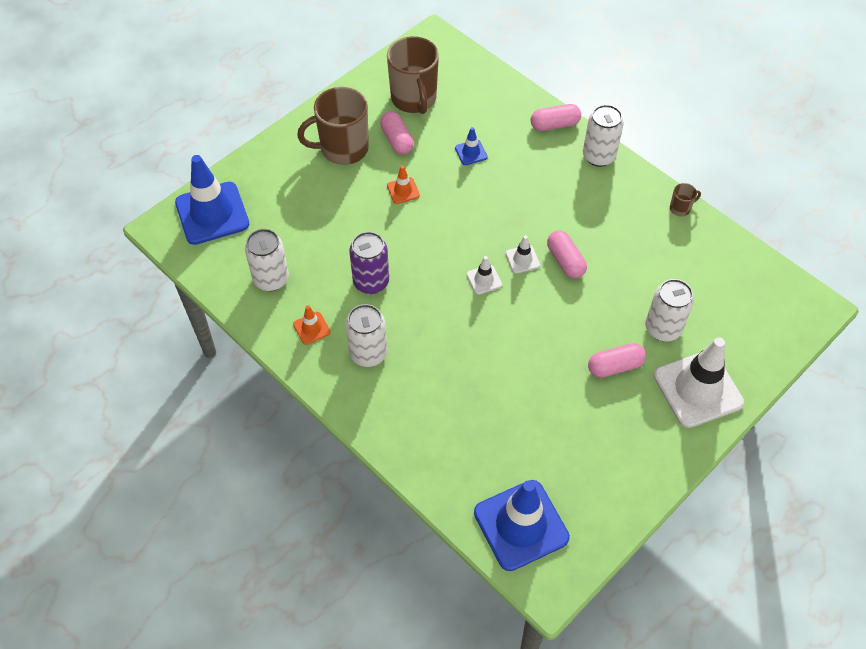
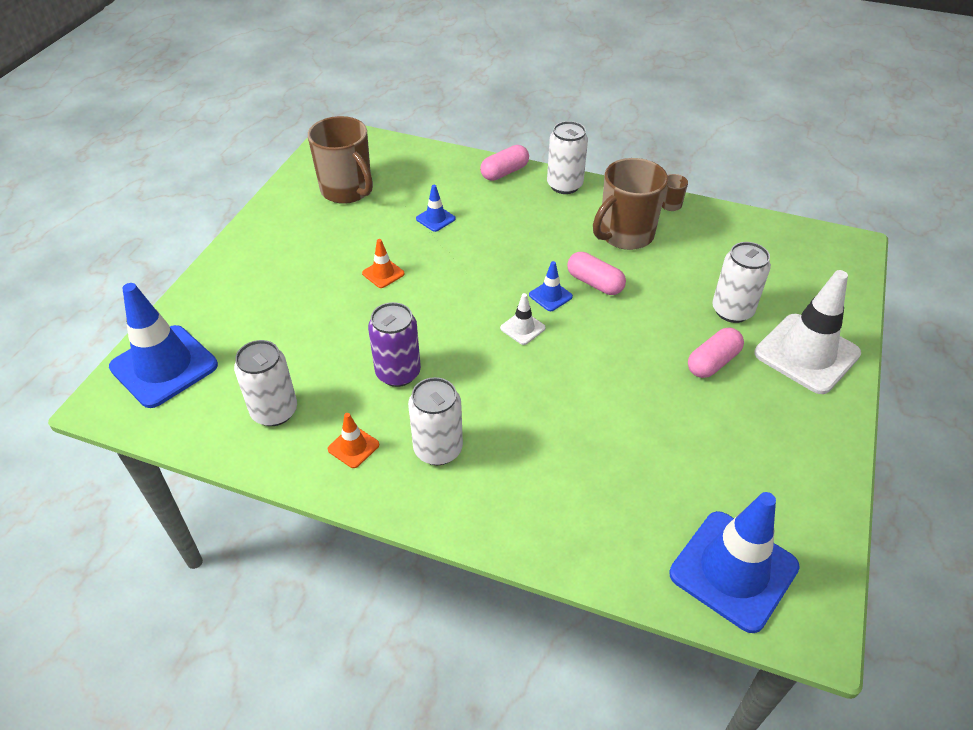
camera: 25 degrees left, 10 degrees down
(343, 149) = (293, 255): brown mug -> brown mug (625, 235)
(397, 140) = (349, 230): pink capsule -> none
(522, 259) = (550, 296): white traffic cone -> blue traffic cone

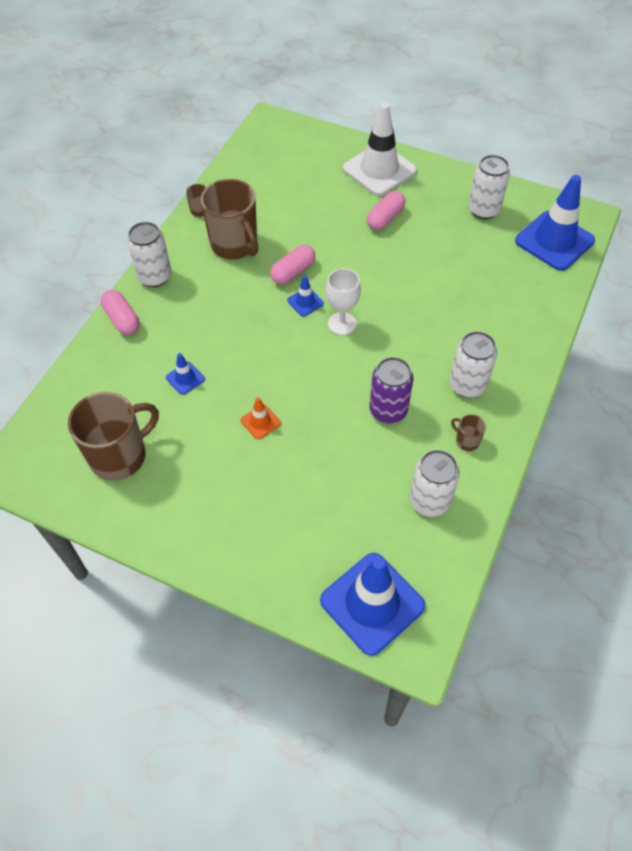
camera: 85 degrees left, 10 degrees up
(353, 447) = (466, 441): orange traffic cone -> brown mug
(522, 328) = (342, 323): white traffic cone -> white goblet
(713, 362) = (385, 218): pink capsule -> pink capsule turned 75 degrees clockwise
(732, 311) = (333, 198): white can -> white can (483, 210)

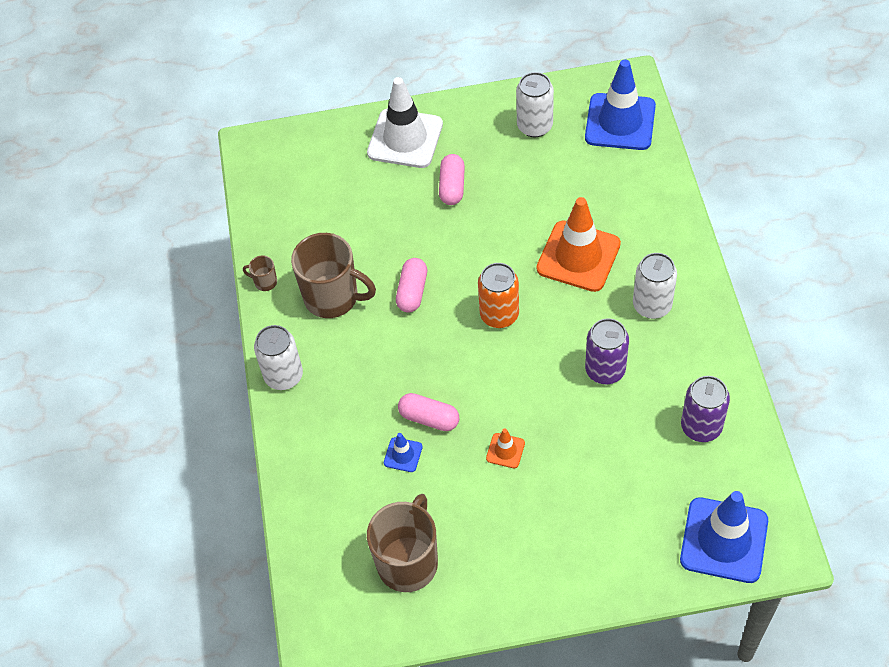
camera: 30 degrees left, 0 degrees up
(122, 319) = (291, 437): pink capsule -> pink capsule (429, 418)
(305, 302) = (449, 314): blue traffic cone -> none
(342, 323) = (499, 315): white goblet -> orange can
(429, 501) = (701, 427): white can -> purple can
(439, 317) = (578, 256): none -> orange traffic cone
(466, 441) = (690, 356): brown mug -> none

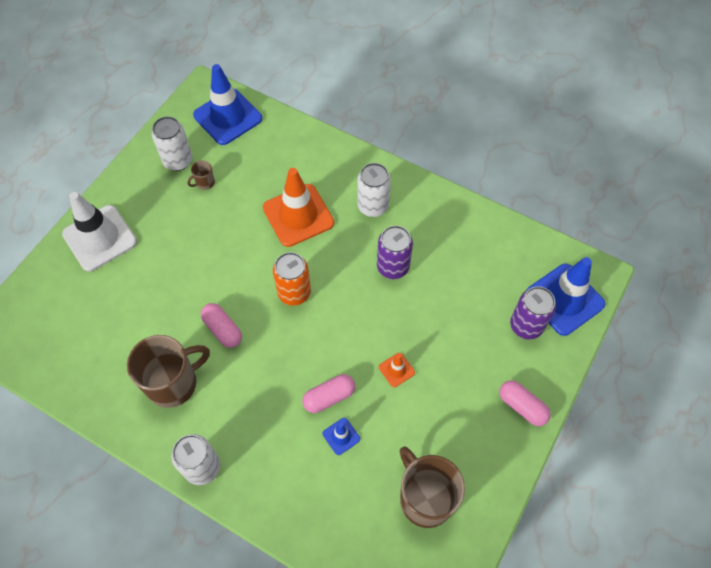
camera: 55 degrees left, 5 degrees up
(265, 282) = (112, 419): brown mug -> brown mug (204, 183)
(452, 186) = (169, 241): pink capsule -> pink capsule (522, 406)
(701, 427) = (479, 249): purple can -> purple can (526, 326)

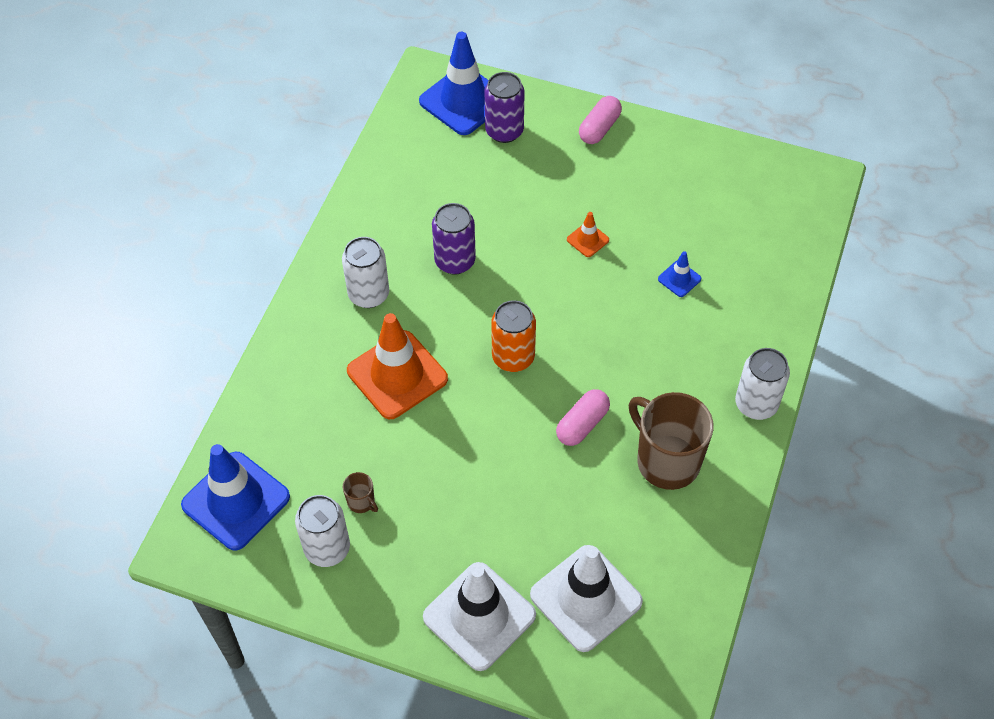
camera: 100 degrees left, 5 degrees down
(87, 304) = (586, 598): none -> white traffic cone
(329, 397) = (638, 297): pink capsule -> none
(425, 498) = (721, 198): brown mug -> none

